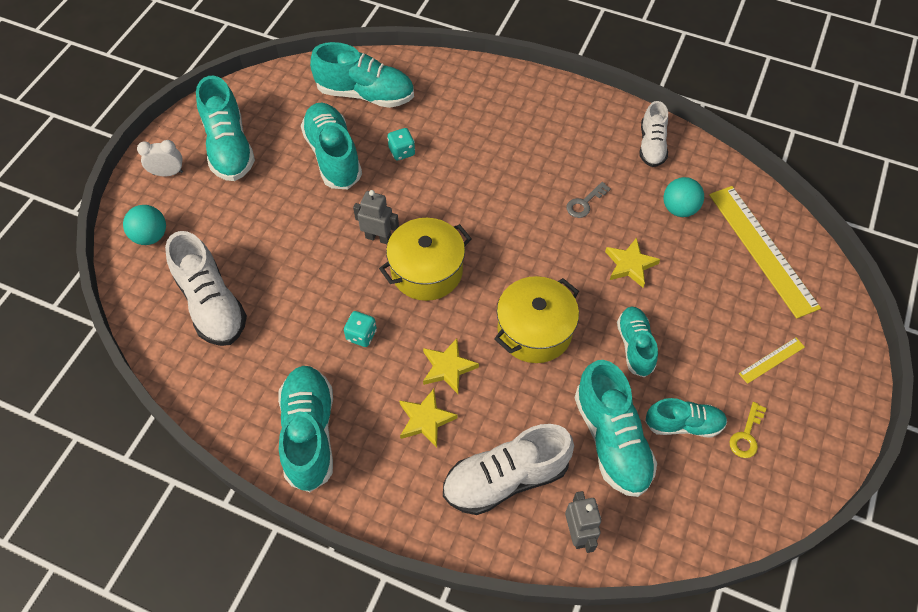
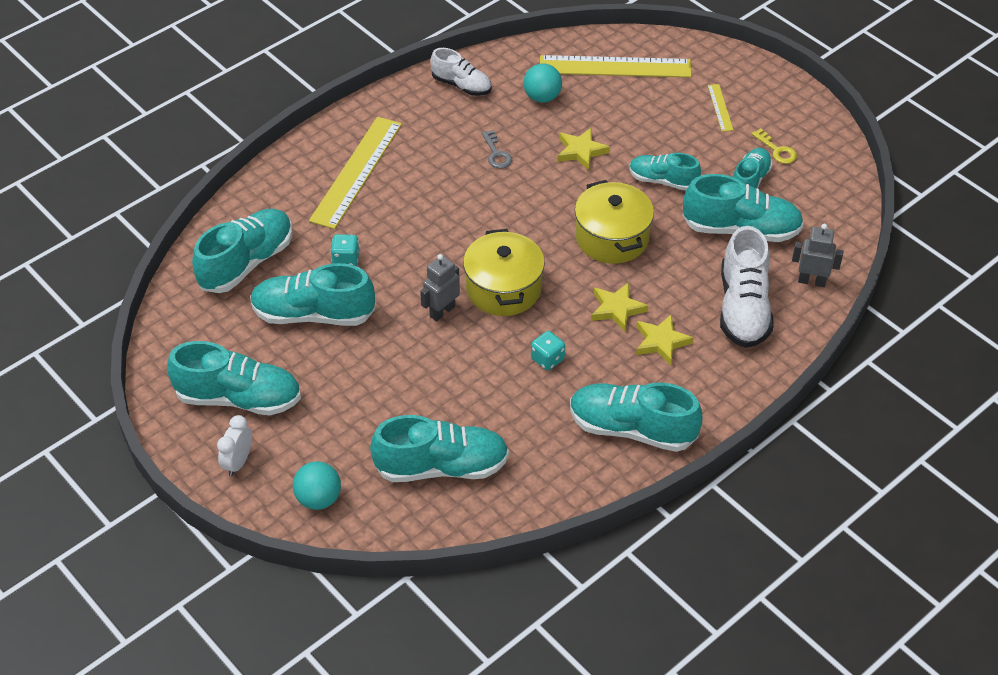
camera: 65 degrees left, 10 degrees down
(211, 304) = (441, 467): white shoe -> turquoise shoe
(502, 119) = (357, 172): none -> yellow ruler

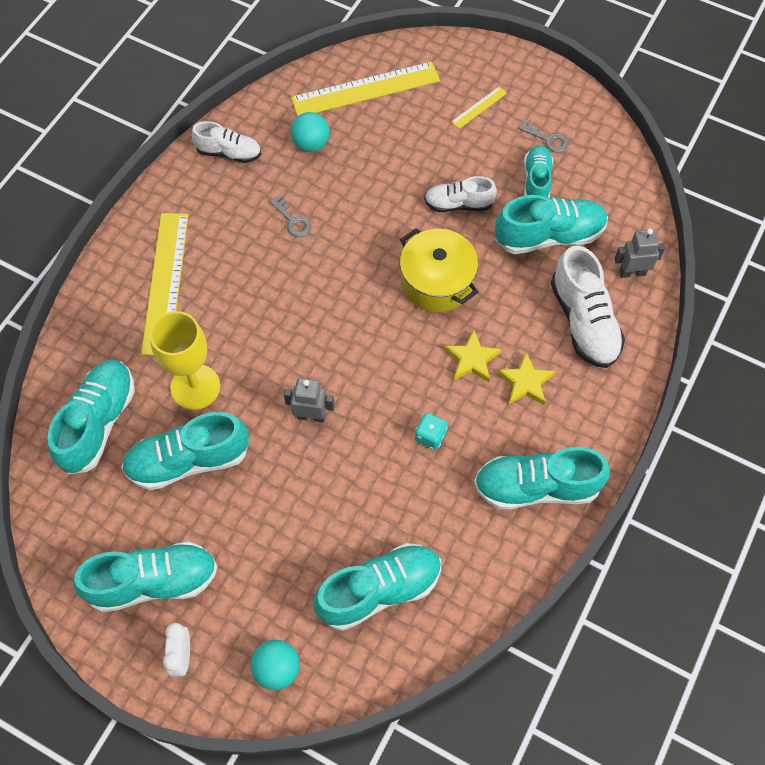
camera: 20 degrees left, 15 degrees up
(346, 259) = (195, 387): turquoise dice -> yellow goblet
(442, 311) = (311, 416): grey robot -> grey robot turned 75 degrees clockwise
(503, 289) = (359, 371): yellow pot -> none
(581, 151) = (371, 194): yellow star -> none
(663, 181) = (458, 204): turquoise shoe -> white shoe
(720, 107) = (479, 107): yellow ruler -> yellow ruler turned 75 degrees clockwise
(777, 150) = (548, 139): yellow key -> grey key

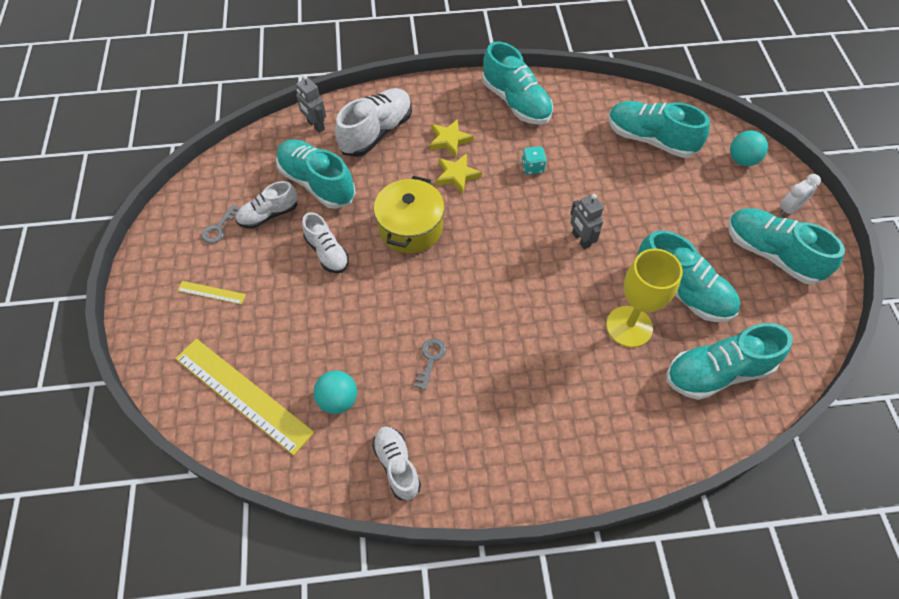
camera: 125 degrees left, 5 degrees down
(166, 282) = (567, 416): yellow ruler -> none
(536, 181) = (269, 215): turquoise shoe -> white shoe
(548, 139) = (219, 228): grey key -> grey key turned 150 degrees counterclockwise

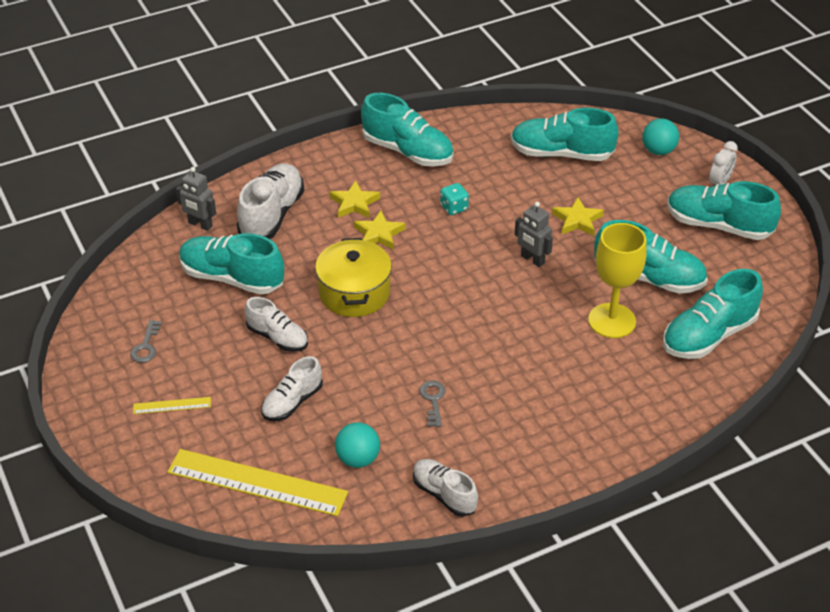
camera: 20 degrees left, 15 degrees down
(269, 215) = (195, 320): white shoe -> white shoe (292, 402)
(638, 211) = (577, 220): none -> yellow star

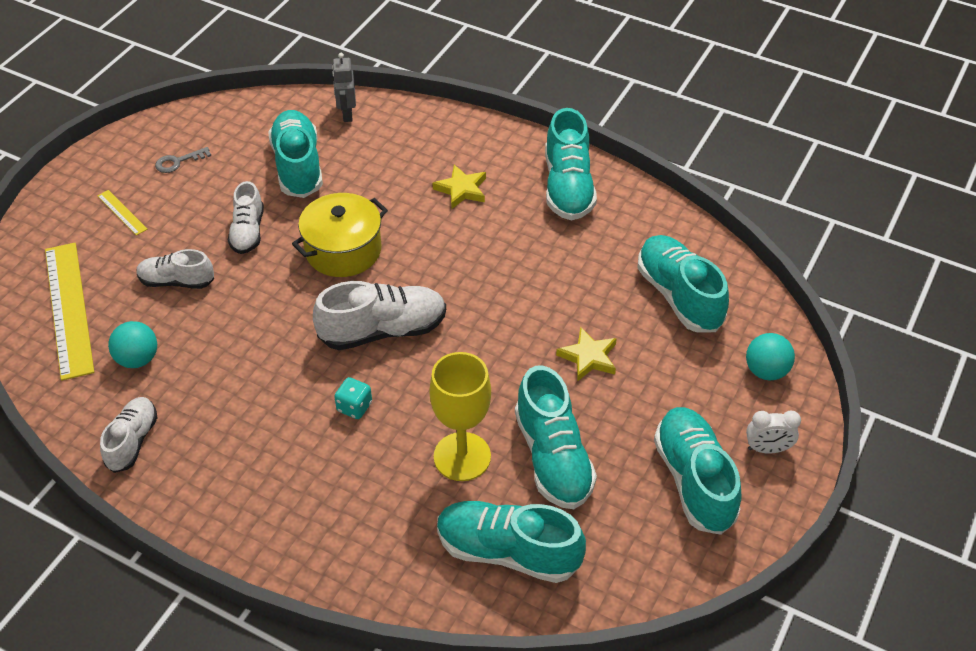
camera: 55 degrees right, 5 degrees up
(272, 215) = (397, 148): white shoe -> white shoe (383, 330)
(379, 234) = (435, 226): yellow star -> none
(433, 400) = (247, 373): grey key -> none
(454, 208) = (519, 258): turquoise dice -> turquoise dice (354, 407)
(532, 259) = (498, 351): grey robot -> none

